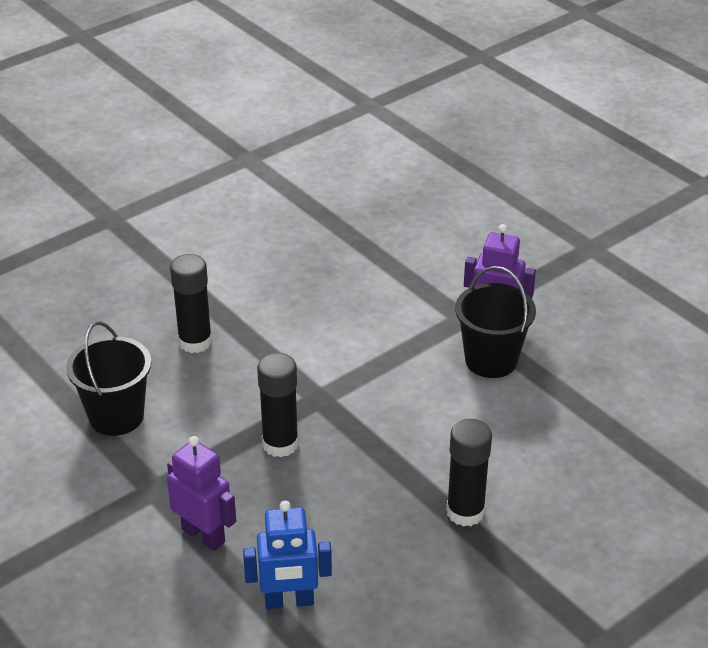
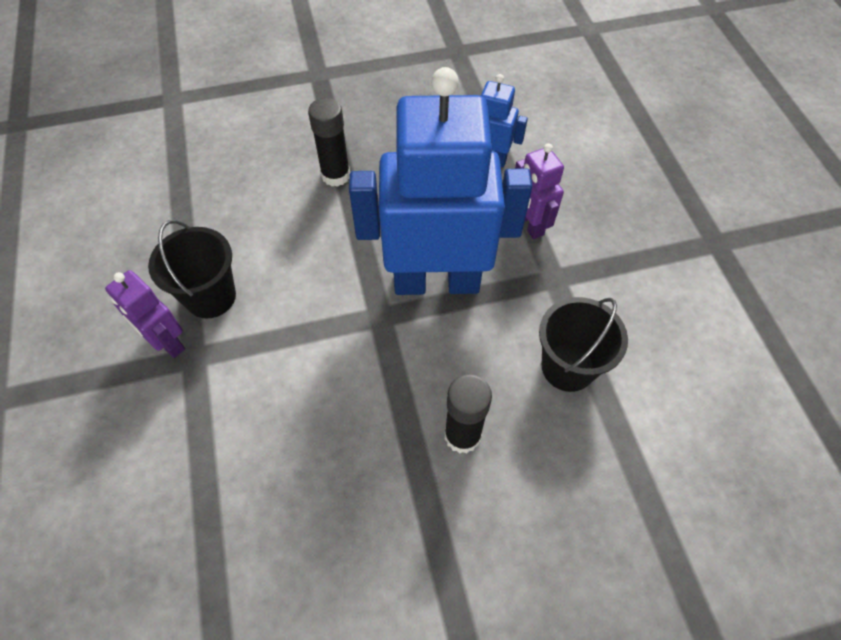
camera: 155 degrees left, 20 degrees up
(280, 444) = (436, 281): black glue stick -> blue robot

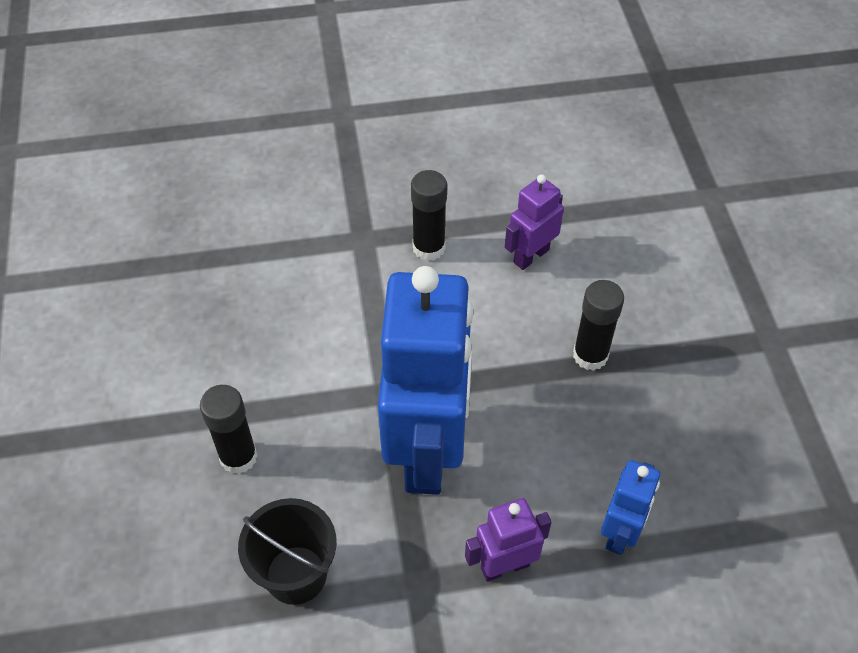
camera: 95 degrees right, 5 degrees down
(167, 342) = (381, 219): purple robot -> purple robot (531, 256)
(210, 297) = (429, 248): black bucket -> black glue stick

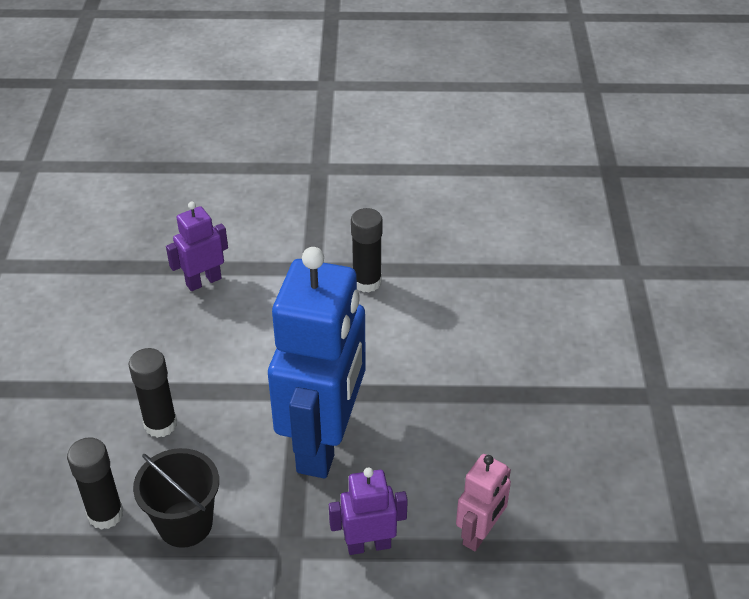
camera: 10 degrees right, 10 degrees down
(531, 256) = (455, 300): purple robot -> purple robot (203, 281)
(590, 355) = (488, 386): black glue stick -> black glue stick (105, 514)
(620, 532) = (479, 533): blue robot -> pink robot

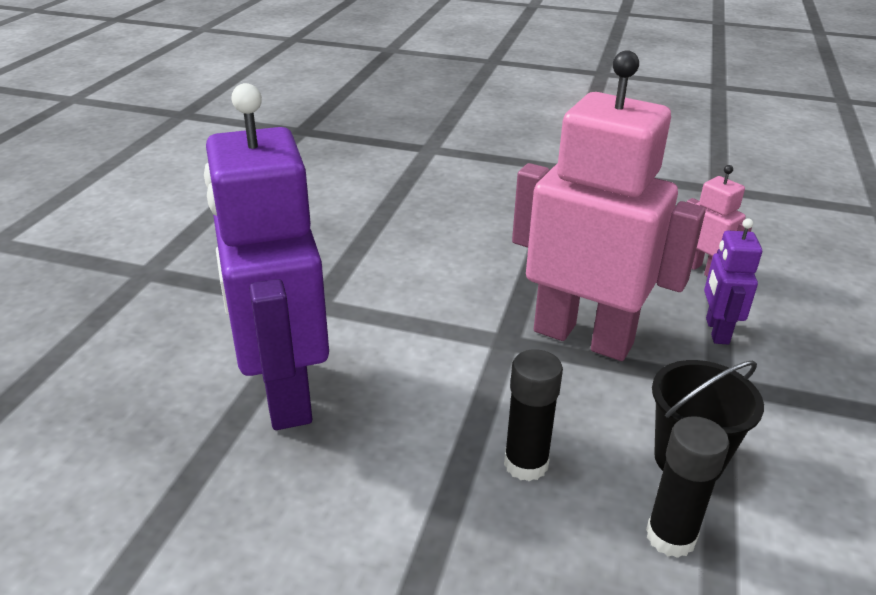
camera: 75 degrees left, 10 degrees down
(203, 281) = (283, 392): purple robot -> purple robot, size x2.20
(324, 442) = (583, 337): blue robot -> pink robot
(367, 282) = (363, 272): black glue stick -> none

